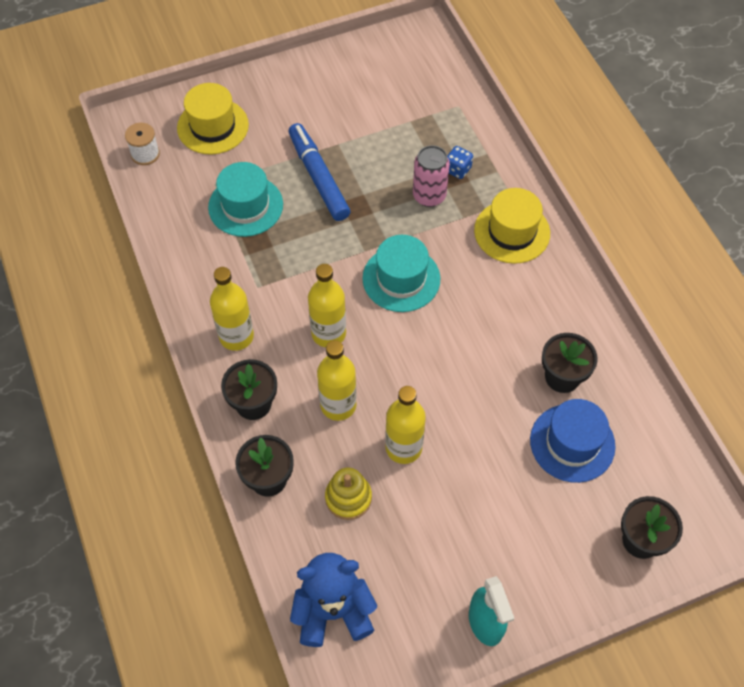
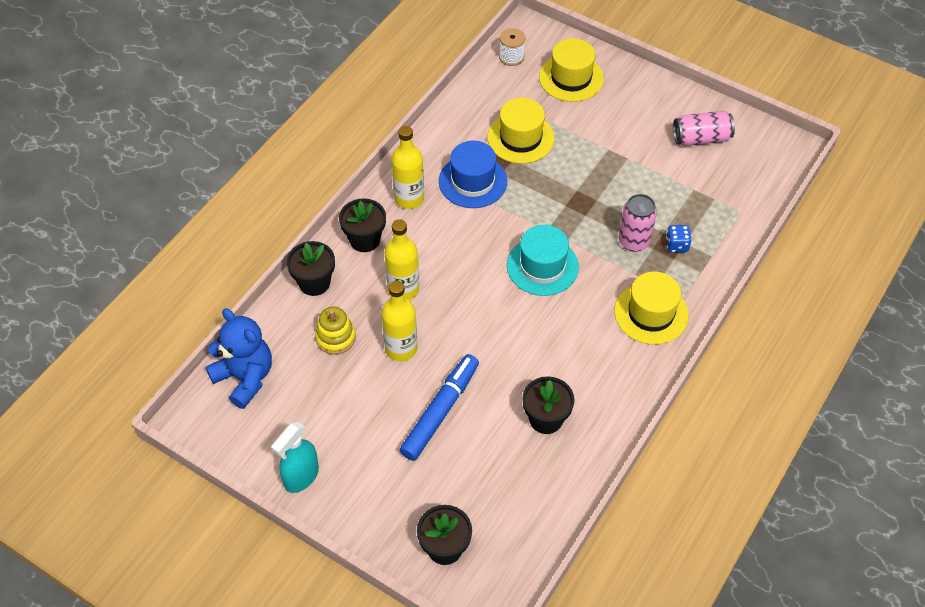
camera: 55 degrees right, 5 degrees down
(245, 206) = (520, 138): turquoise hat -> yellow hat
(318, 177) = (585, 164): blue marker -> blue marker (440, 411)
(328, 333) = (457, 249): yellow bottle -> none
(362, 81) = (701, 138): none -> pink can
(572, 443) = (492, 456): blue hat -> blue hat (473, 181)

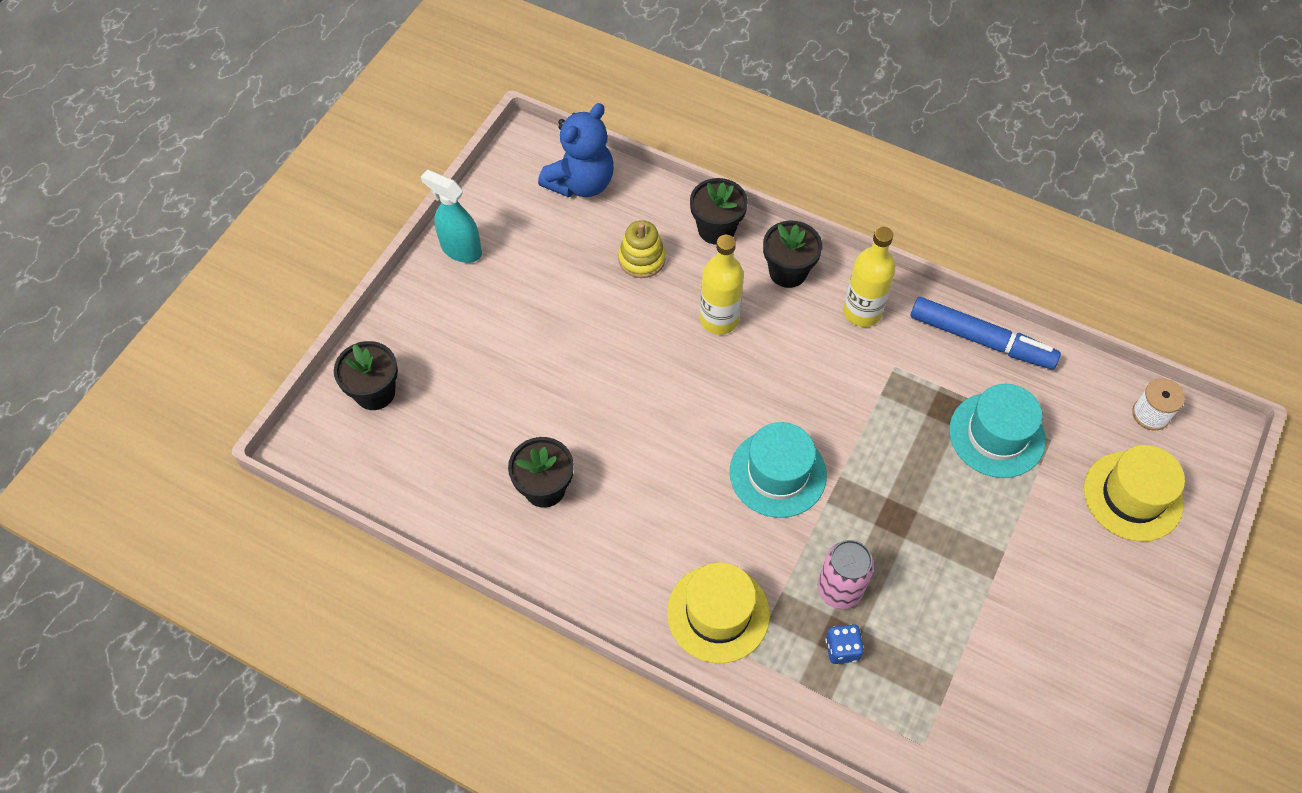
camera: 85 degrees right, 5 degrees up
(401, 348) = (633, 325): yellow bottle -> none
(440, 411) = (549, 373): blue marker -> blue marker (981, 339)
(473, 181) = (905, 381): blue hat -> none
(520, 138) = (997, 435): yellow hat -> turquoise hat
(701, 138) = (1059, 688): pink can -> none

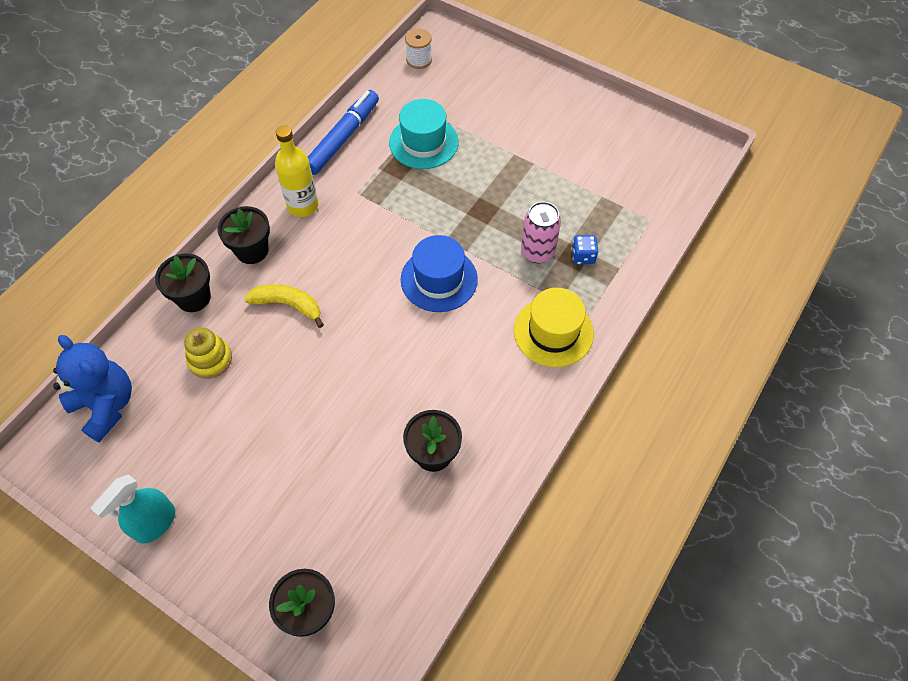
camera: 85 degrees left, 0 degrees up
(719, 319) = (288, 305): yellow bottle -> yellow banana
(778, 473) = (439, 279): turquoise hat -> blue hat
(1133, 496) = (479, 81): yellow hat -> none

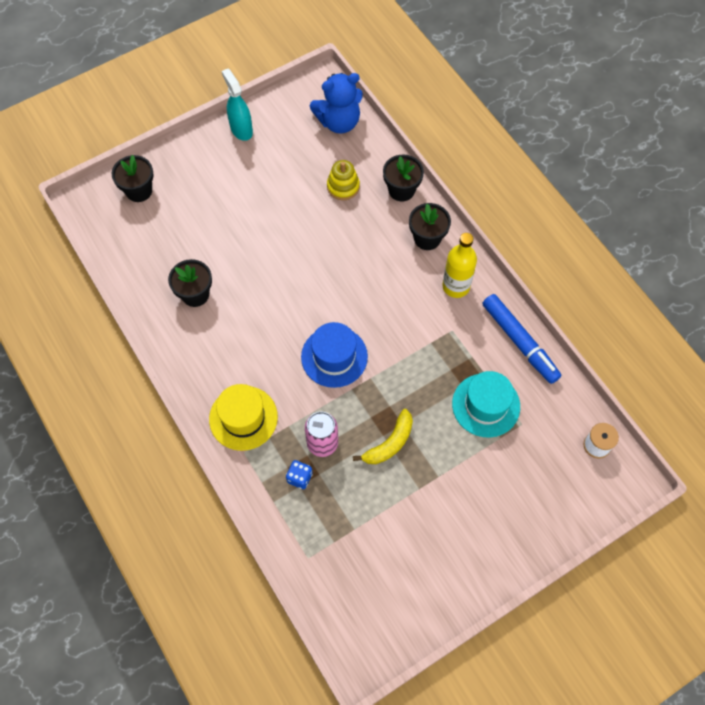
camera: 115 degrees right, 5 degrees up
(288, 305) = (364, 247): yellow banana -> yellow banana (389, 443)

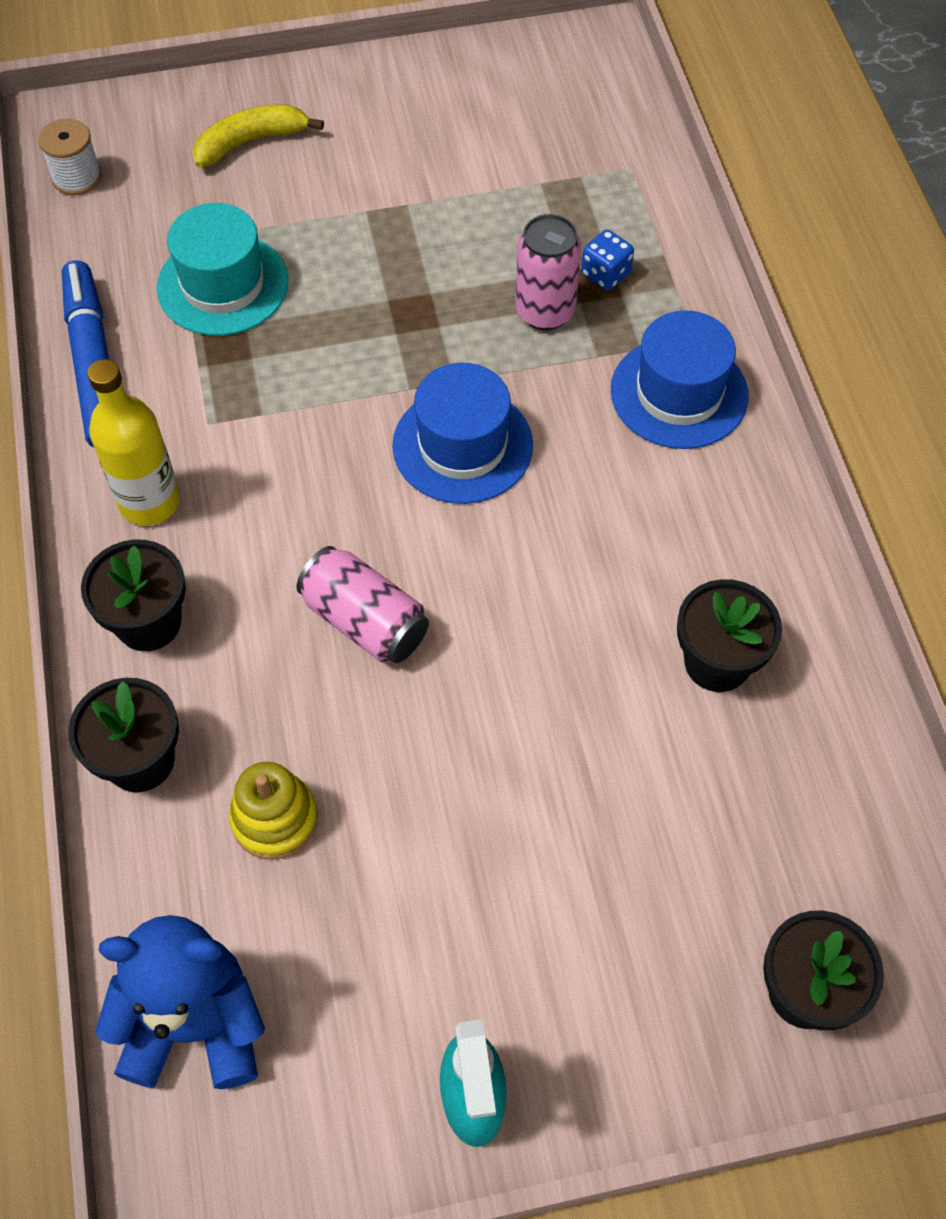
camera: 160 degrees left, 5 degrees down
(243, 418) = (679, 393): yellow hat -> blue hat
(342, 266) = (365, 621): none -> pink can
(389, 443) = (424, 278): yellow banana -> yellow banana (251, 142)

